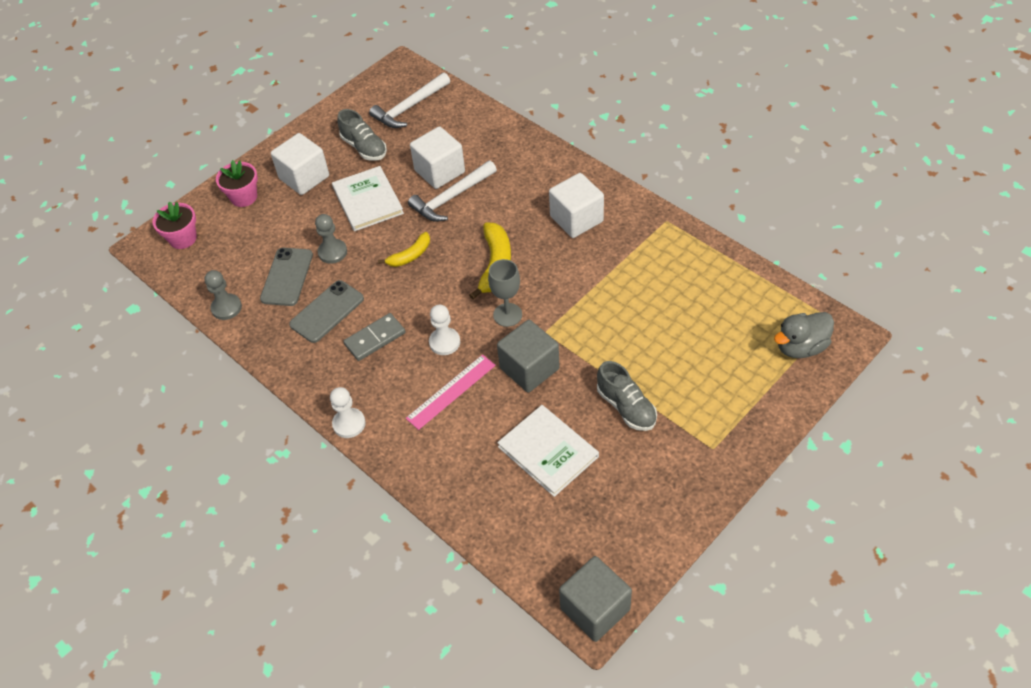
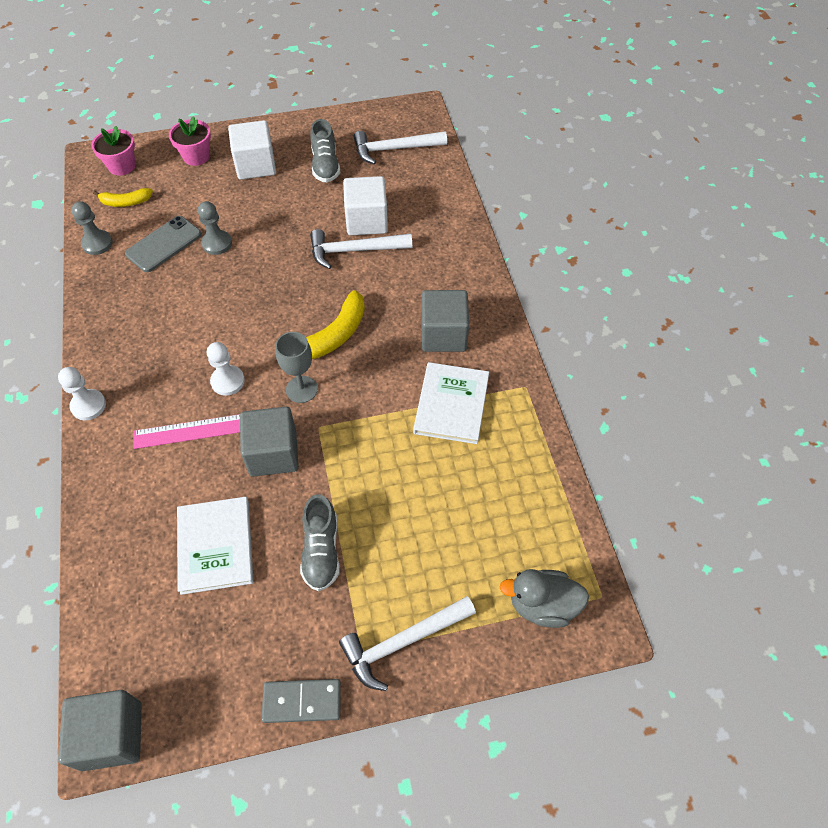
camera: 30 degrees right, 5 degrees up
(327, 311) = (164, 293): grey phone -> none
(368, 200) = (285, 214): white book -> white book (451, 404)
(375, 339) = (177, 342): grey domino -> grey domino (302, 701)
(410, 255) = (273, 283): yellow banana -> yellow banana (125, 202)
(576, 219) = (443, 335): white cube -> grey cube
(734, 425) = (402, 642): none -> white hammer

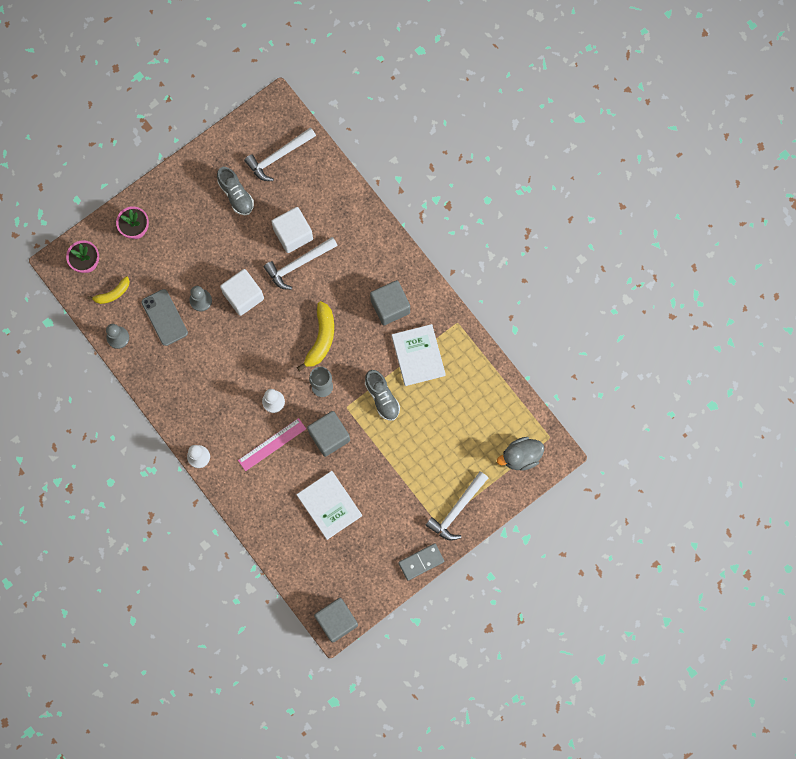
camera: 25 degrees left, 20 degrees up
(164, 244) = (164, 317): grey phone -> grey phone turned 45 degrees counterclockwise
(255, 165) = (185, 217): white cube -> white cube (243, 296)
(321, 551) = (389, 481): grey shoe -> grey shoe (382, 397)

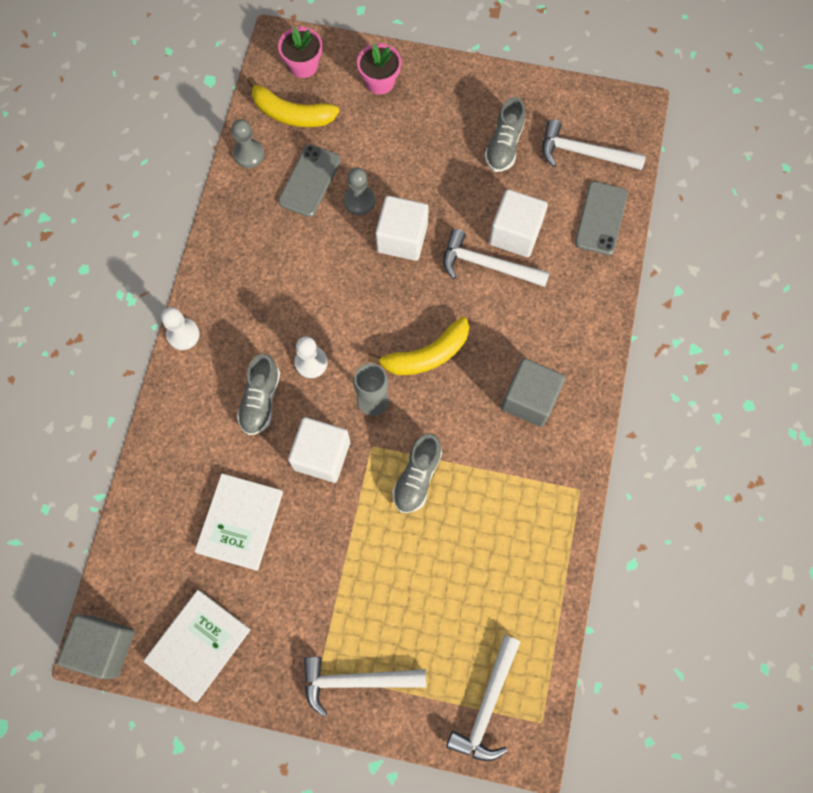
camera: 50 degrees right, 5 degrees down
(112, 293) = (291, 114): yellow banana -> yellow banana, size x1.61
(272, 444) = (260, 400): pink ruler -> grey shoe
(324, 182) = (601, 218): none -> grey phone
(329, 436) = (322, 455): grey cube -> white cube
(418, 355) = (501, 477): white book -> white book (198, 645)
(421, 562) = (256, 690): grey domino -> none
(520, 456) = (487, 705): grey duck -> white hammer

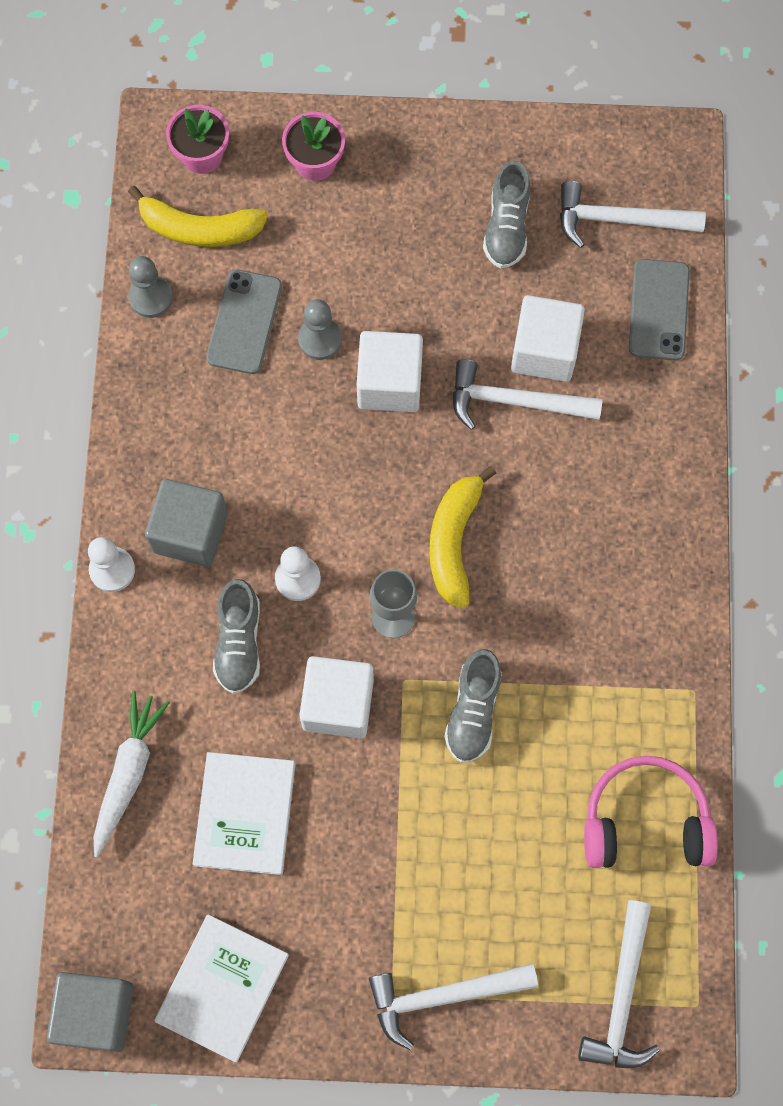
camera: 10 degrees left, 0 degrees up
(164, 478) = (128, 773): none -> white carrot
(426, 355) = (454, 541): yellow banana -> yellow banana turned 135 degrees clockwise
(527, 578) = (645, 821): none -> pink headphones
(529, 399) = (605, 579): grey cube -> grey cube (190, 532)

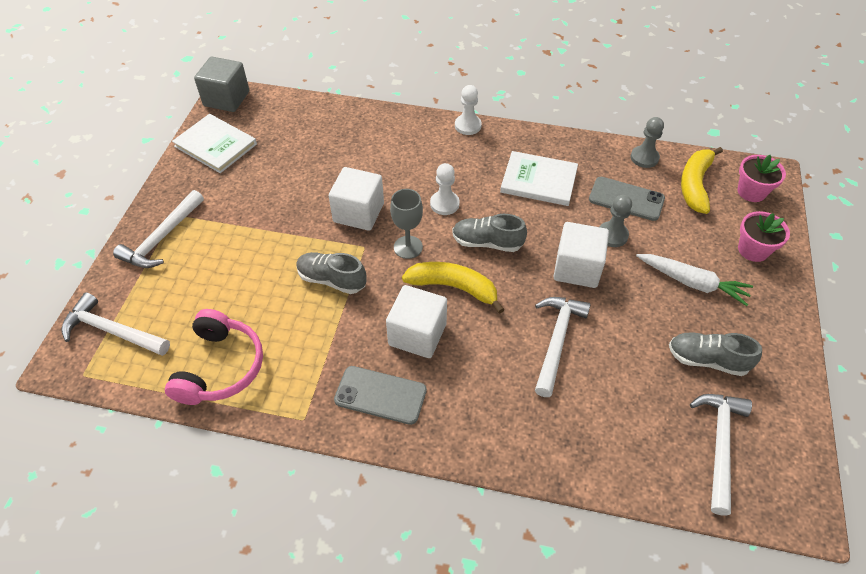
camera: 100 degrees right, 20 degrees down
(128, 773) = (348, 121): white carrot -> white carrot (692, 283)
(190, 532) = (485, 159): grey cube -> none
(238, 643) = (410, 173): grey shoe -> grey shoe (487, 242)
(245, 814) = (307, 164): white book -> white book (539, 180)
(443, 996) = (162, 238): white hammer -> white hammer turned 150 degrees counterclockwise
(544, 351) = (598, 368): white cube -> white cube (417, 334)
(659, 310) = (633, 460): grey phone -> grey phone (380, 395)

